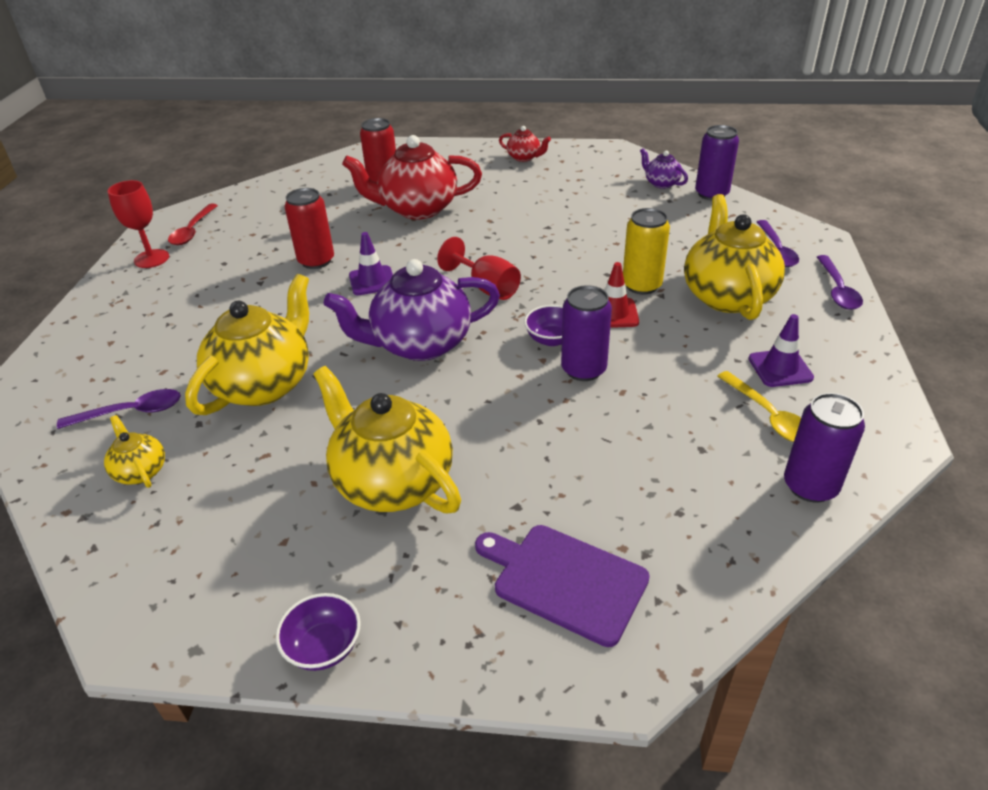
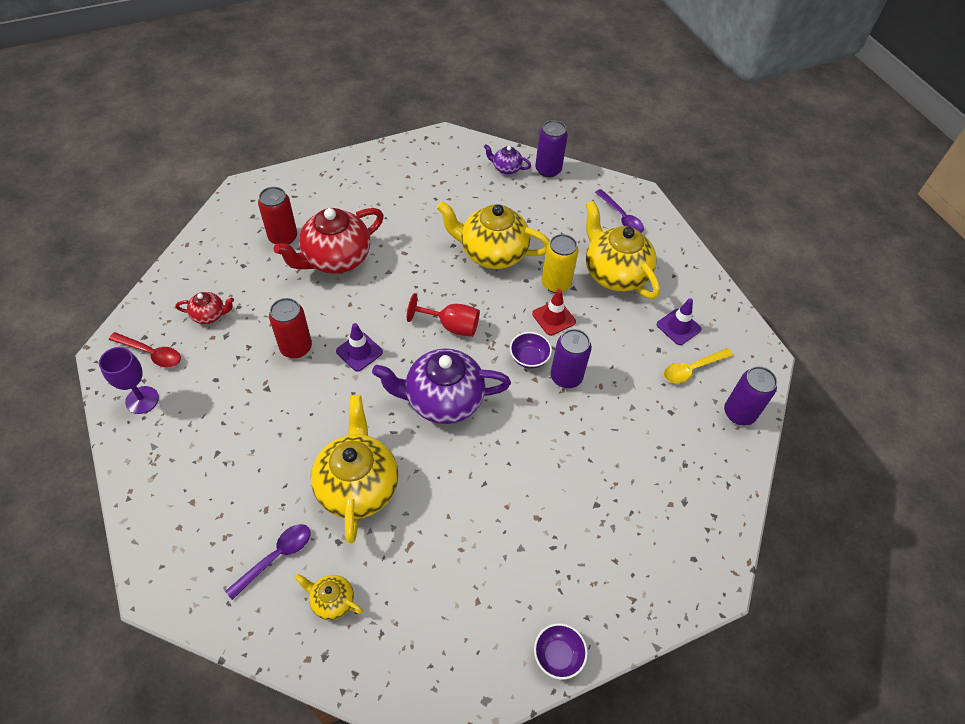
camera: 35 degrees left, 15 degrees up
(151, 259) = (142, 400): red goblet -> purple goblet
(193, 231) = (151, 353): red spoon -> red spoon turned 45 degrees counterclockwise
(392, 482) = (511, 523): yellow teapot -> yellow teapot (492, 253)
(420, 344) = (443, 400): purple teapot -> purple teapot turned 45 degrees clockwise
(524, 158) = (381, 168): red teapot -> red teapot (209, 315)
(565, 580) = (655, 542): purple cutting board -> none
(768, 416) = (692, 369): yellow spoon -> yellow spoon turned 120 degrees clockwise
(837, 290) = (676, 243): purple spoon -> none

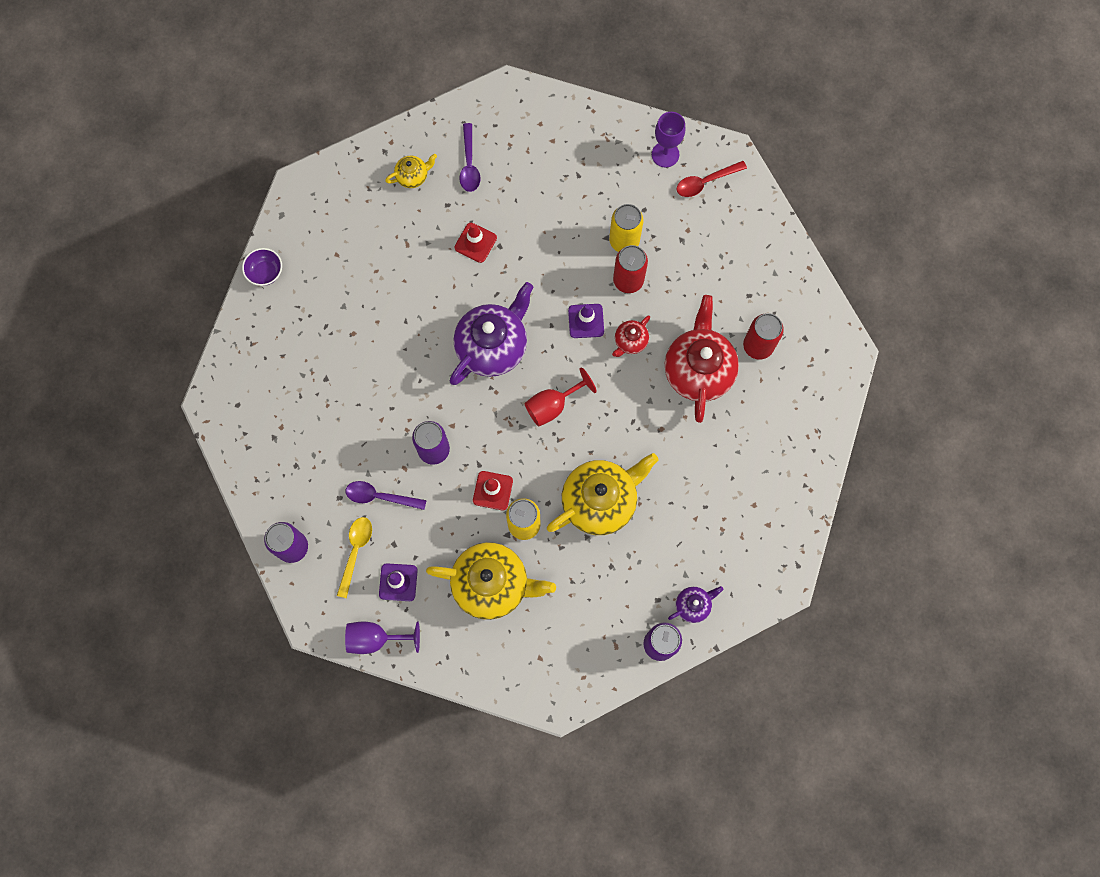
camera: 135 degrees right, 20 degrees up
(209, 315) = (712, 241): red teapot -> red teapot (630, 341)
(259, 374) = (624, 240): none -> yellow can
(358, 486) = (475, 242): yellow teapot -> red traffic cone
(529, 358) = (473, 437): purple bowl -> none
(621, 217) = (546, 655): purple spoon -> purple spoon (380, 497)
(726, 312) = (376, 638): none -> purple goblet

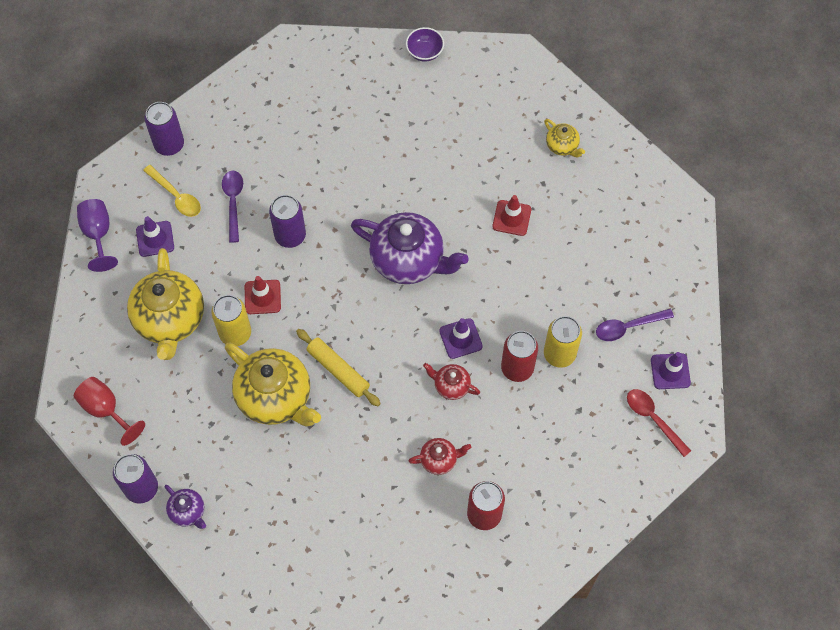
camera: 75 degrees right, 10 degrees down
(355, 551) = (176, 196): yellow spoon -> yellow spoon turned 45 degrees clockwise
(469, 164) = (593, 191): purple spoon -> purple spoon (628, 327)
(553, 405) = (363, 329): red goblet -> red goblet (106, 410)
(588, 438) = (338, 370): none -> yellow rolling pin
(665, 154) = (670, 371): purple goblet -> purple traffic cone
(698, 370) = (439, 460): red teapot -> red teapot, size x0.47

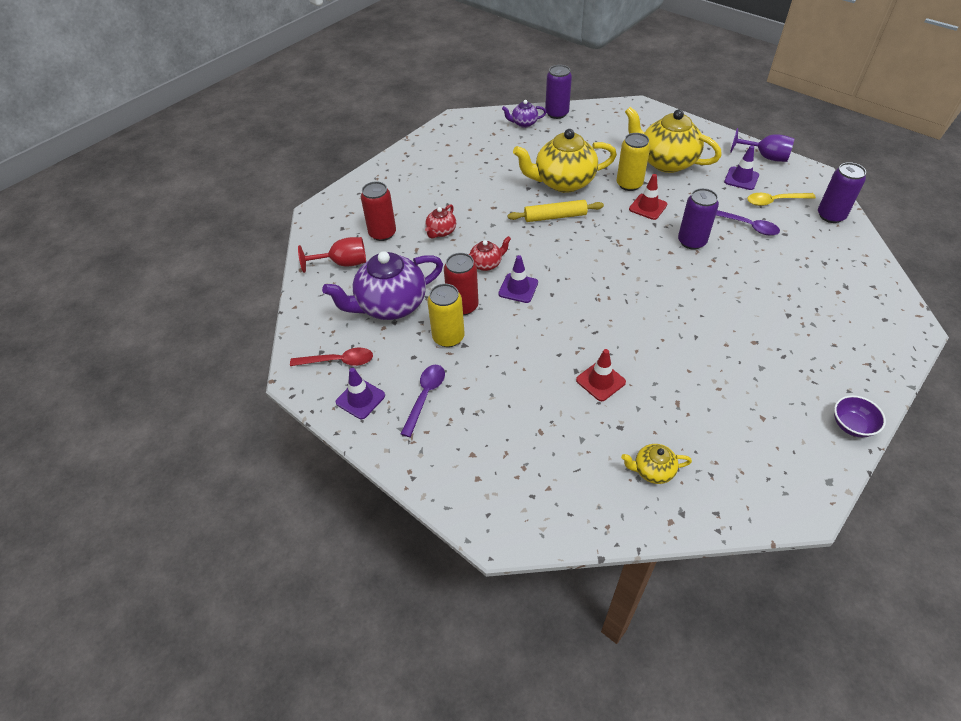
camera: 130 degrees right, 15 degrees down
(106, 410) = (622, 118): red goblet -> red goblet (343, 263)
(408, 260) = (614, 294): purple teapot -> purple teapot (390, 305)

